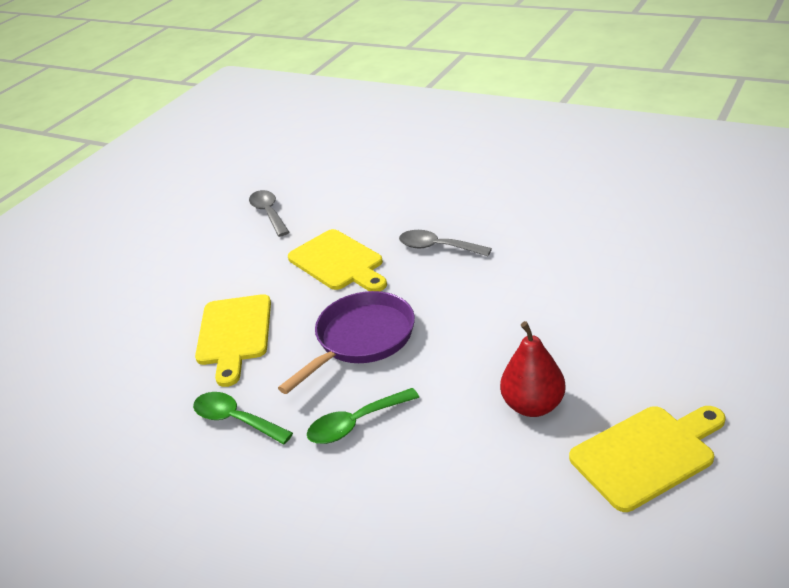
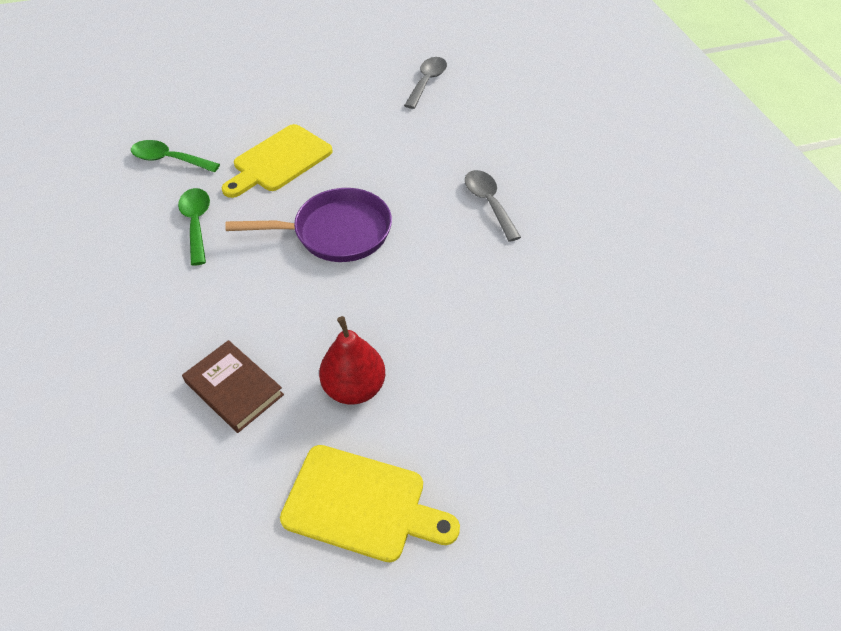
camera: 40 degrees right, 15 degrees up
(338, 262) = (410, 159): yellow cutting board -> none
(355, 424) = (245, 290): green spoon -> green spoon (169, 160)
(455, 479) = (234, 388): none -> brown book

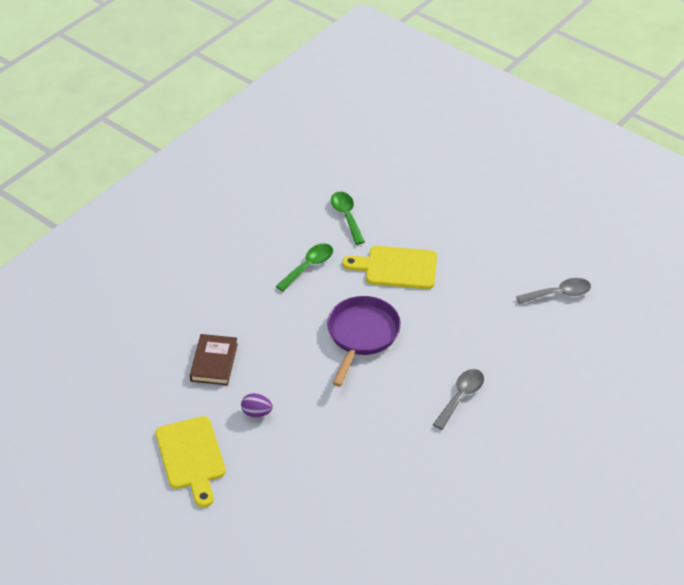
camera: 55 degrees right, 5 degrees down
(336, 232) = (362, 335): purple pan -> purple pan turned 120 degrees counterclockwise
(354, 387) = (257, 413): red pear -> purple egg

